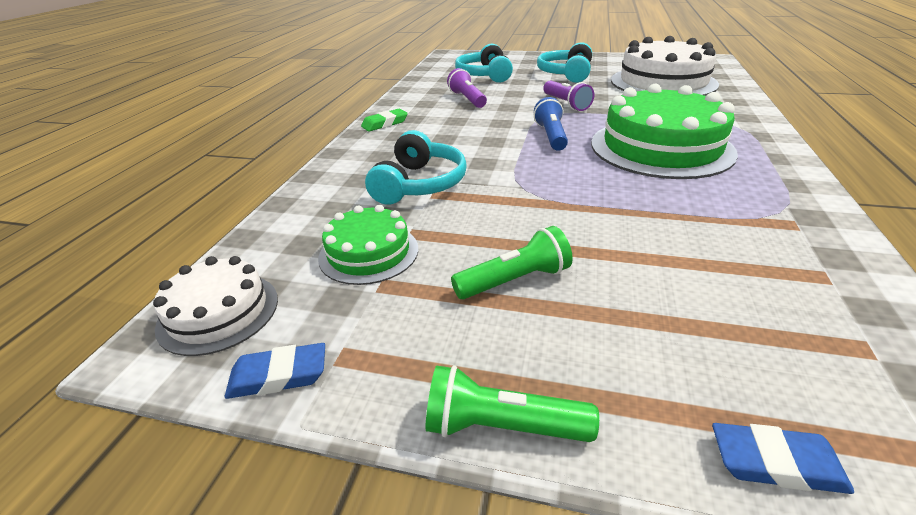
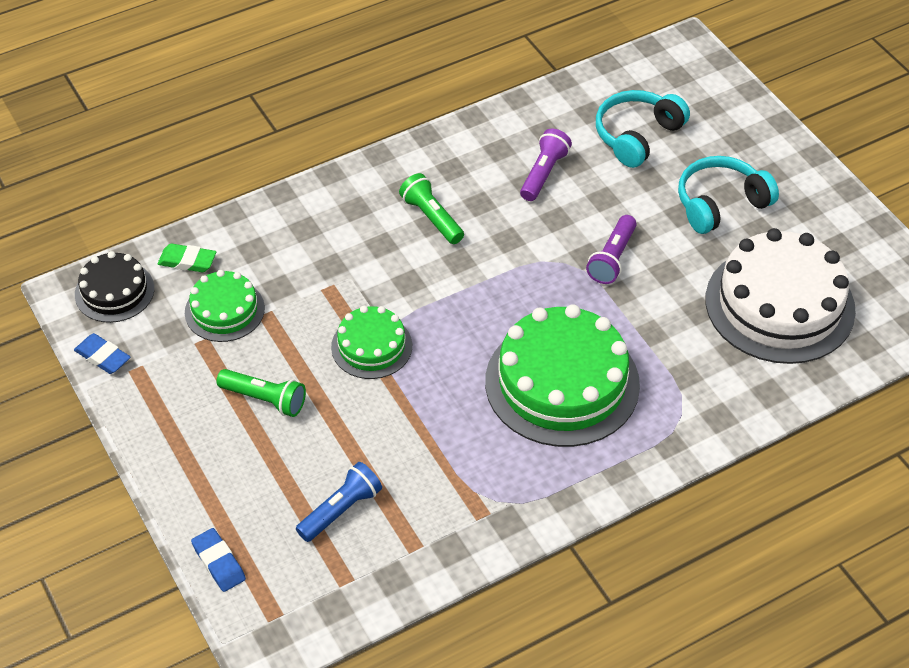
camera: 45 degrees right, 15 degrees up
(218, 312) = (114, 291): white cake -> black cake
(385, 124) = (419, 159): green eraser -> green eraser (187, 261)
(419, 184) = (333, 269): turquoise headphones -> none
(501, 425) = (152, 459): green flashlight -> green flashlight (432, 218)
(526, 199) = (371, 346): none -> green cake
(551, 136) = (511, 294): blue flashlight -> blue flashlight (341, 510)

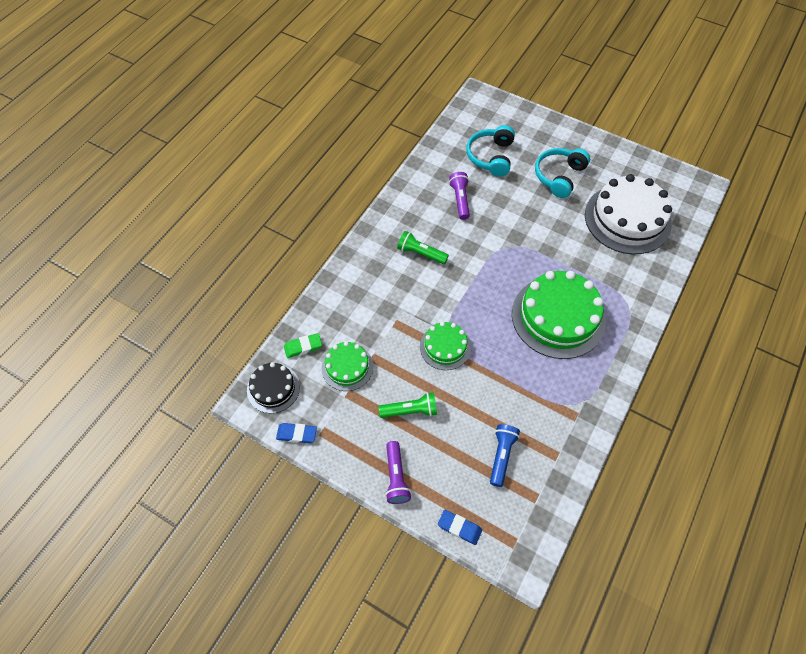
camera: 30 degrees left, 10 degrees up
(612, 258) = (530, 232): purple flashlight -> purple flashlight (396, 477)

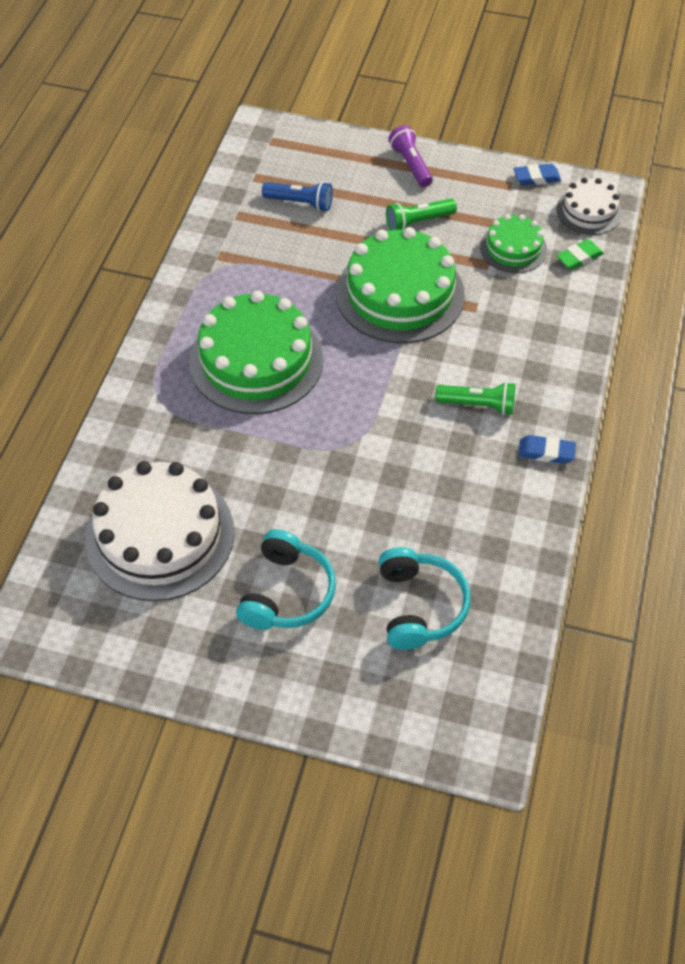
camera: 165 degrees right, 5 degrees down
(273, 388) = (589, 211): black cake -> white cake
(445, 347) = (400, 294): green cake -> green cake, size x1.87
(459, 528) = (330, 141): blue eraser -> blue eraser (546, 452)
(460, 200) = (447, 506): purple flashlight -> none
(501, 456) = (300, 203): blue flashlight -> blue flashlight turned 75 degrees counterclockwise

